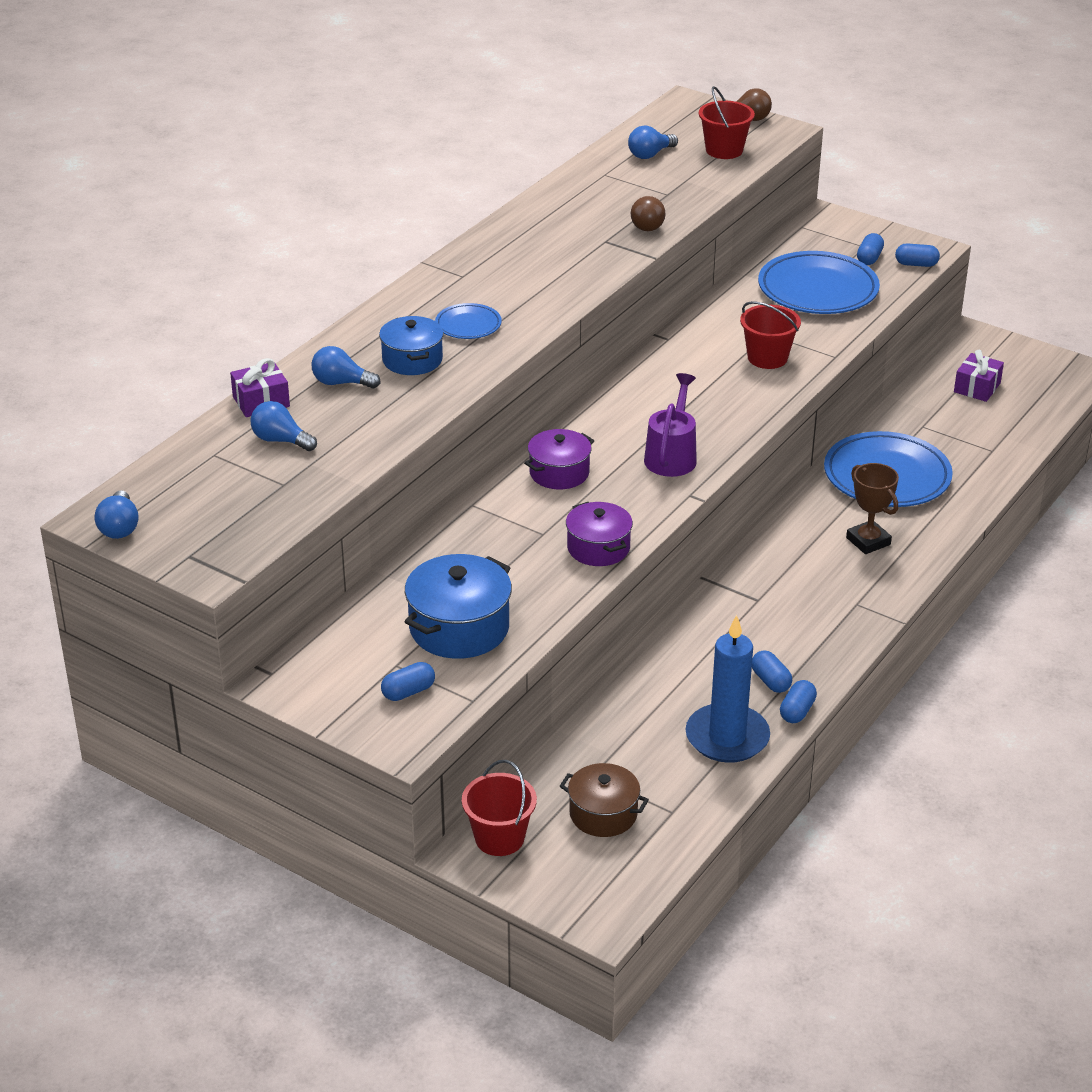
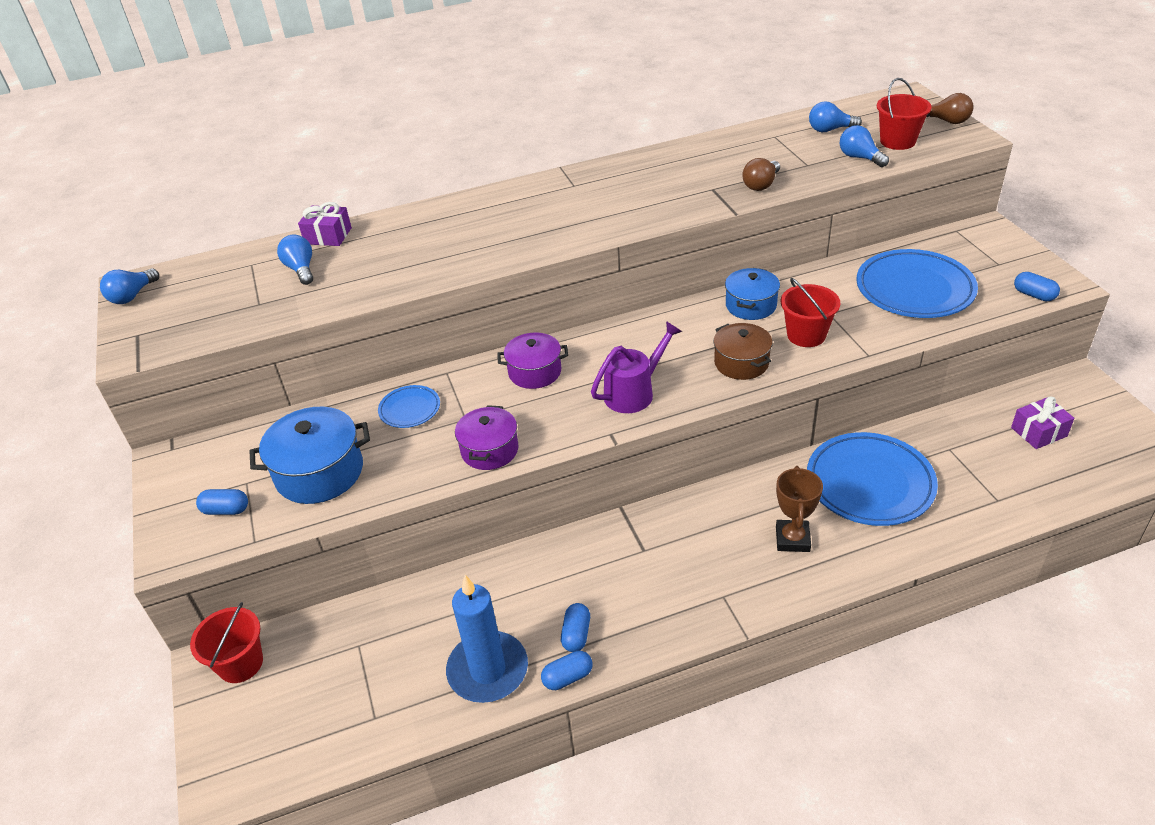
camera: 40 degrees right, 5 degrees up
(341, 383) = (392, 240): blue light bulb -> blue light bulb (859, 158)
(412, 360) = (459, 238): blue pot -> blue pot (751, 305)
(468, 325) = (530, 224): blue plate -> blue plate (410, 409)
(603, 814) = (327, 687): brown pot -> brown pot (741, 363)
(869, 258) = (992, 276): blue capsule -> none

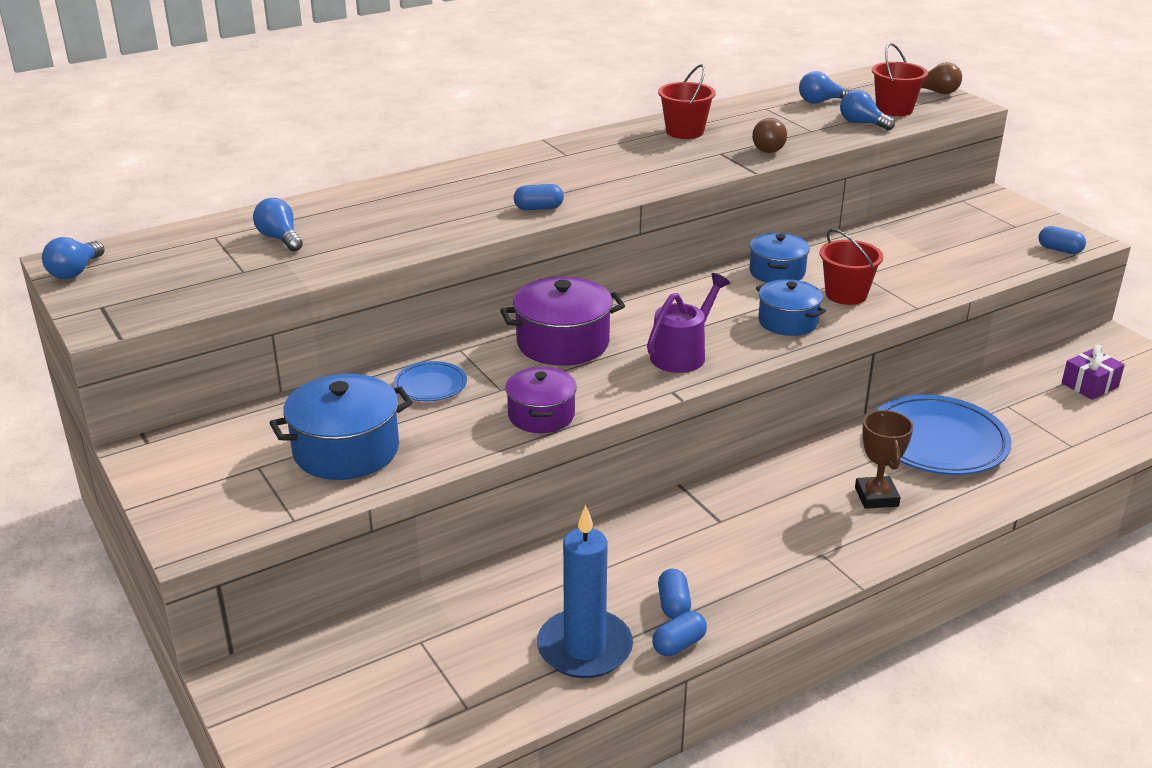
camera: 15 degrees left, 10 degrees down
(226, 510) = (244, 494): blue capsule -> blue capsule (538, 208)
(240, 663) = (278, 675): red bucket -> red bucket (685, 132)
(328, 236) = (298, 208): purple gift -> none
(535, 372) = (563, 343): purple pot -> purple pot, size x1.52
(741, 363) = (788, 322): brown pot -> blue pot
(914, 289) = (940, 251): blue plate -> none

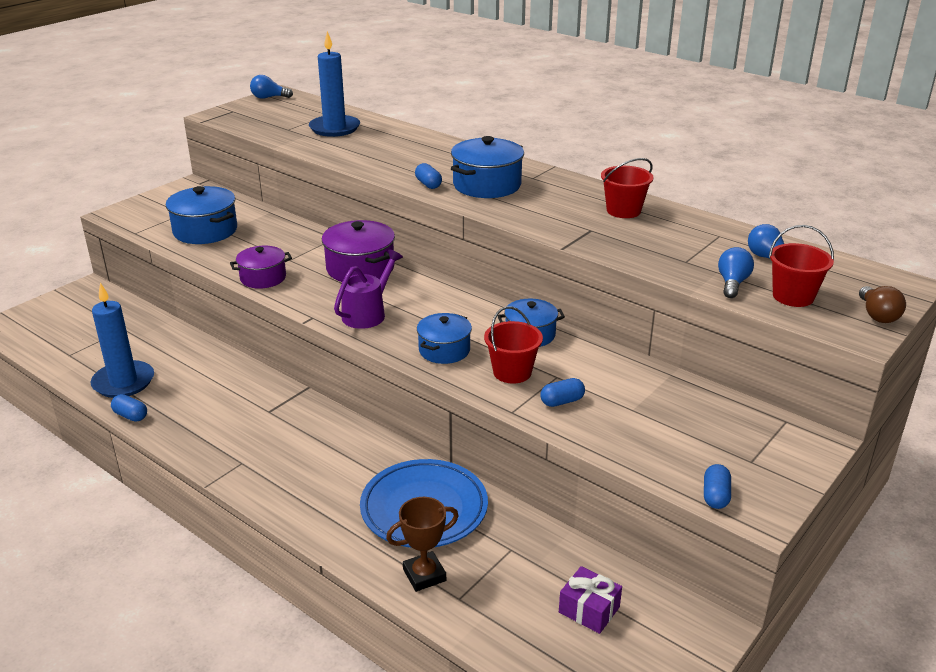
camera: 70 degrees right, 0 degrees up
(280, 238) = (334, 128): blue light bulb -> blue candle
(430, 385) = (285, 238): blue plate -> none
(568, 179) = (487, 185): none -> blue pot
(673, 604) = (170, 407): blue capsule -> blue capsule (562, 401)
(683, 354) = (368, 313): purple watering can -> purple watering can turned 75 degrees counterclockwise
(770, 148) = (623, 248): brown light bulb -> none
(876, 497) = (325, 481): brown trophy -> brown trophy (424, 575)

